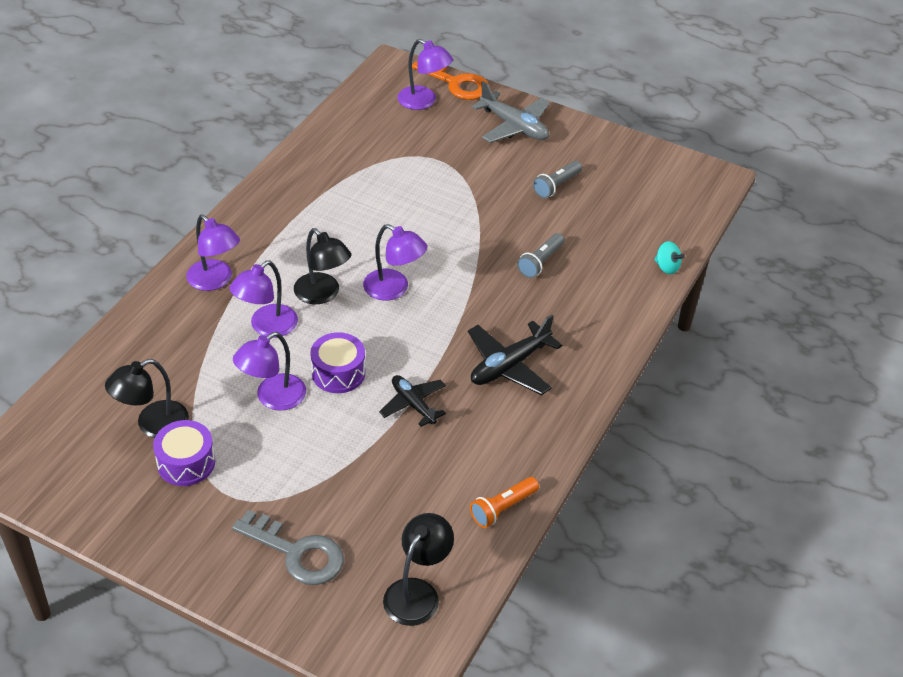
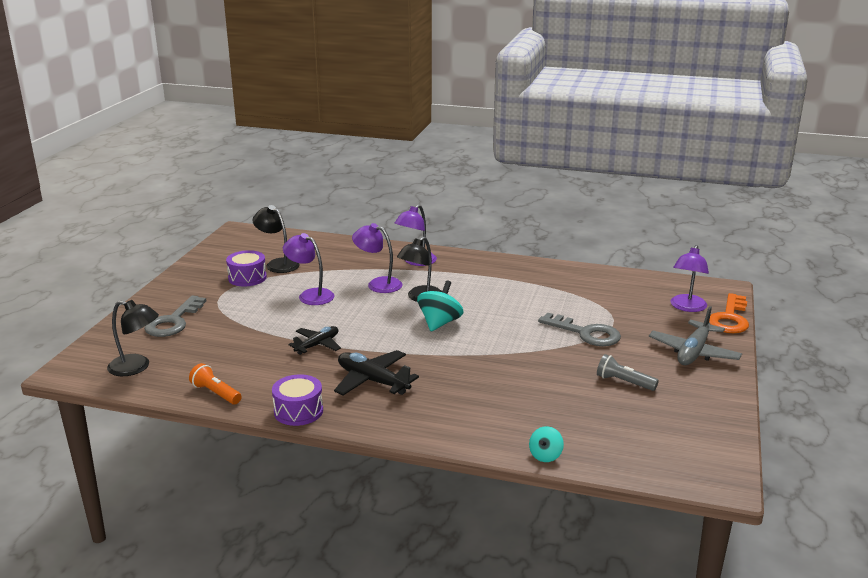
camera: 80 degrees right, 20 degrees down
(338, 373) = (341, 314): purple drum -> purple drum (298, 411)
(394, 289) = (439, 323): purple lamp -> turquoise spinning top
(455, 184) = (586, 333): none -> grey key
(540, 262) = (509, 383): grey flashlight -> none

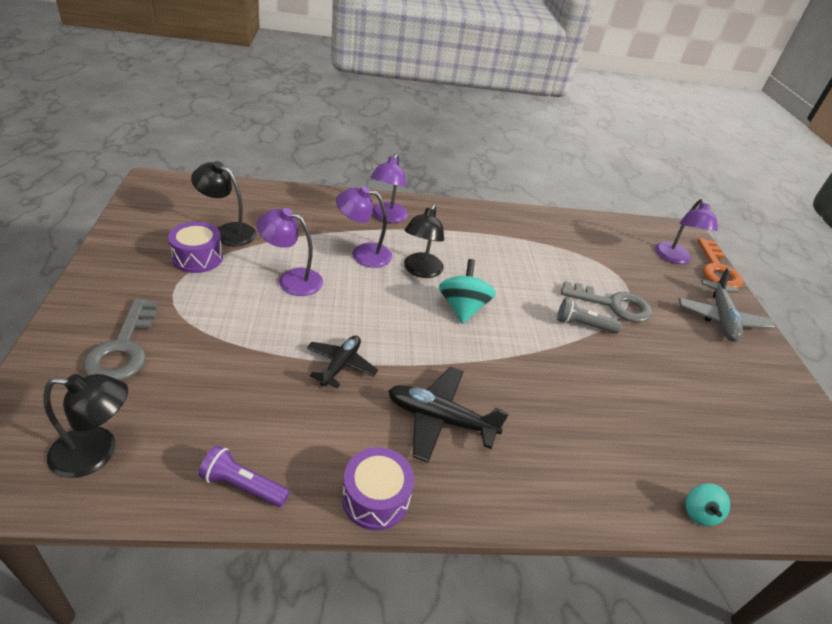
camera: 25 degrees left, 15 degrees up
(216, 393) = (243, 485): orange flashlight -> purple flashlight
(624, 382) = (693, 372): grey flashlight -> grey flashlight (583, 325)

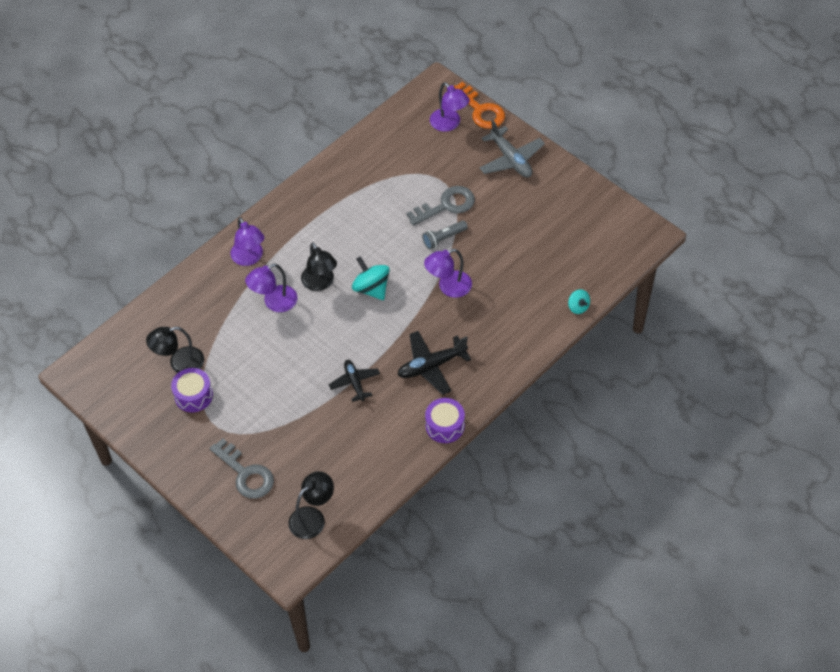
camera: 35 degrees left, 15 degrees up
(243, 485) = (388, 471): purple flashlight -> none
(291, 279) = (262, 359): purple lamp -> purple lamp (448, 287)

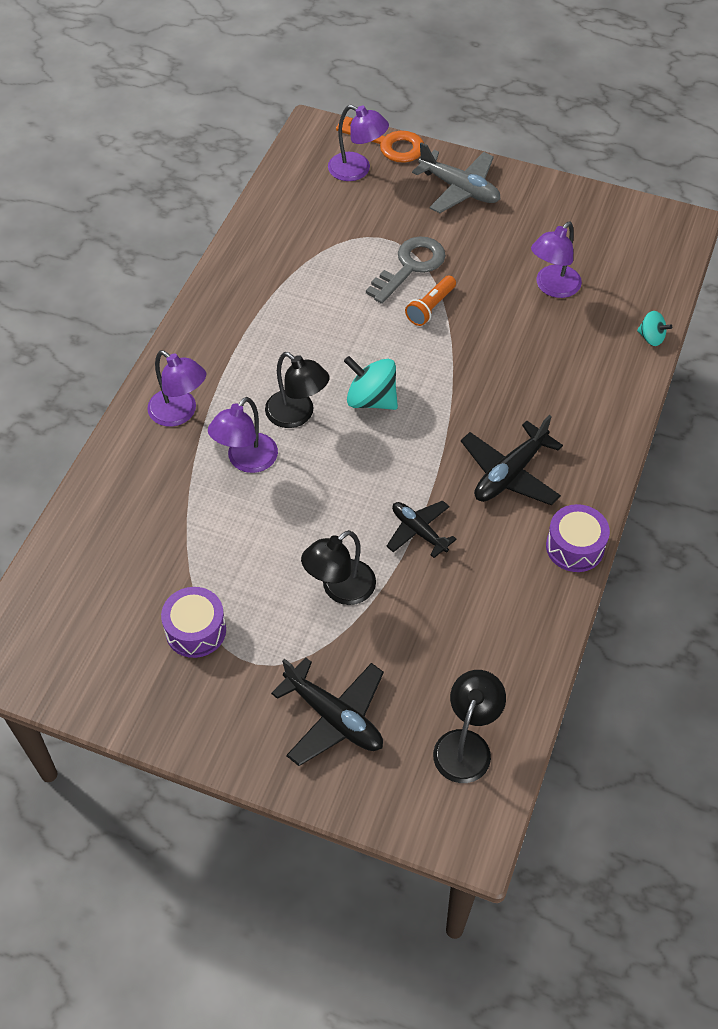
camera: 25 degrees left, 0 degrees up
(179, 363) = (151, 591): black lamp -> black lamp (340, 589)
(246, 474) = (334, 717): grey key -> black plane
(443, 238) = (430, 307): grey flashlight -> orange flashlight
(448, 287) = (472, 365): purple lamp -> purple lamp (552, 287)

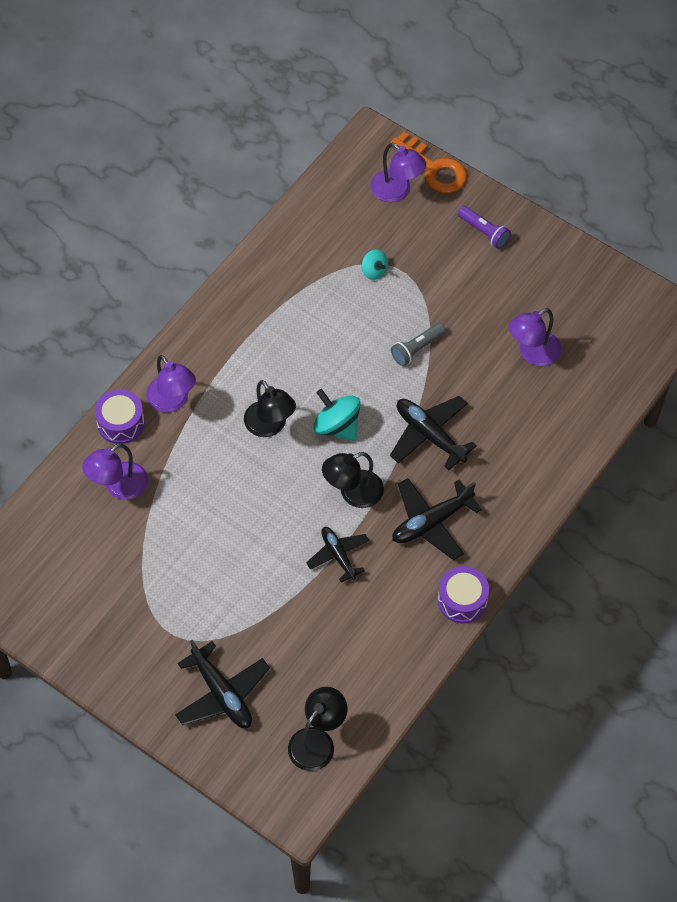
camera: 15 degrees right, 5 degrees up
(196, 630) = (135, 596): purple drum -> purple drum (121, 423)
(246, 461) = (215, 458): purple lamp -> purple lamp (119, 487)
(340, 589) = (258, 590): black lamp -> black lamp (353, 493)
(411, 266) = (413, 303): grey key -> none
(430, 307) = (417, 349): orange flashlight -> grey flashlight
(459, 189) = (484, 232): grey plane -> purple flashlight
(475, 387) = (430, 435): none -> black plane
(651, 337) = (602, 423): turquoise spinning top -> turquoise spinning top (374, 271)

